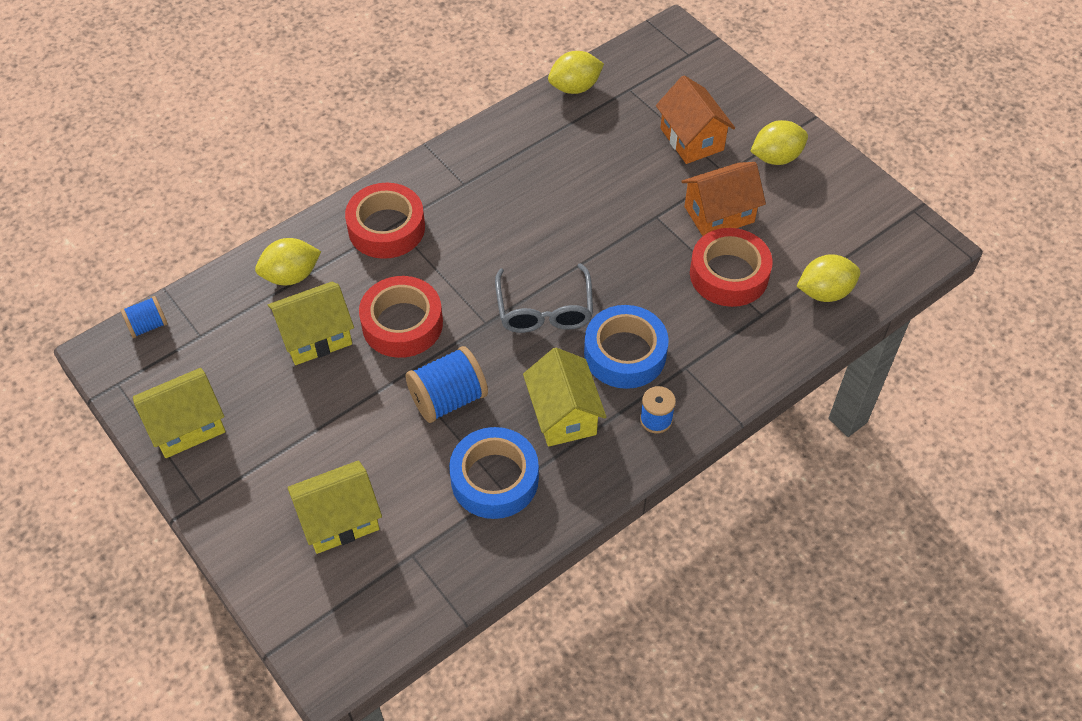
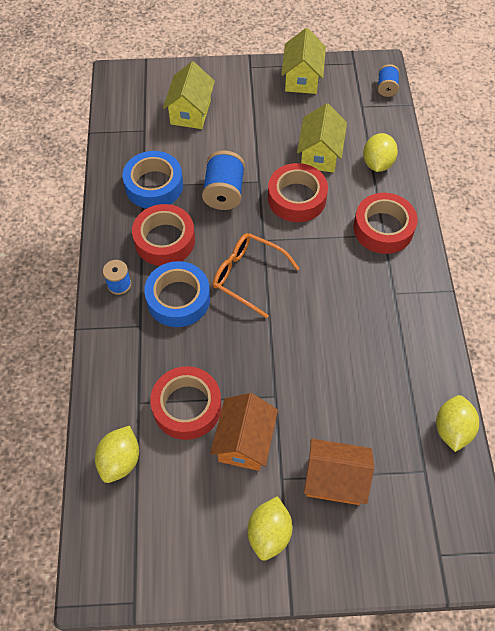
camera: 125 degrees right, 5 degrees up
(544, 310) = (248, 276): grey glasses -> orange glasses
(563, 415) = (164, 240): yellow house -> red tape

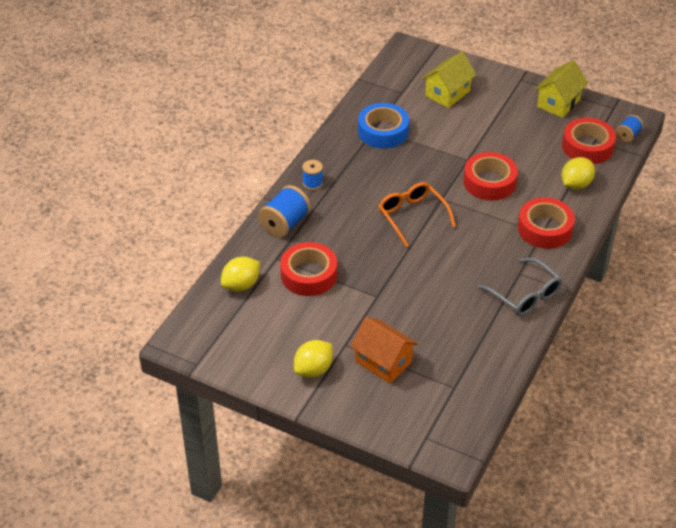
camera: 30 degrees right, 15 degrees down
(164, 240) = (365, 169): red tape -> red tape (587, 147)
(178, 299) = (349, 209): blue tape -> none
(224, 192) = (434, 156): blue spool -> blue spool (285, 223)
(244, 441) = (335, 312): orange house -> none
(320, 154) = (532, 160): yellow house -> none
(416, 317) = (525, 295): none -> grey glasses
(452, 429) = (496, 373): yellow lemon -> none

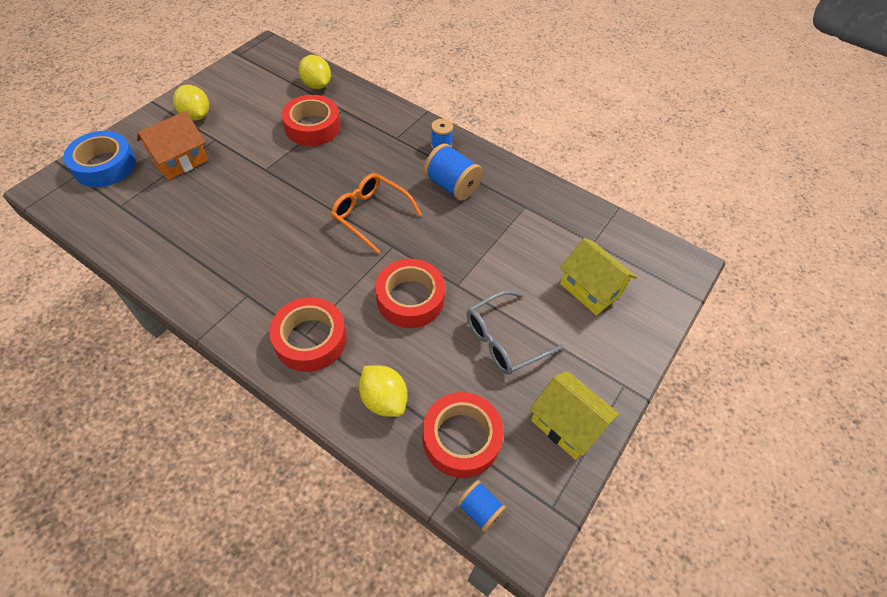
camera: 95 degrees right, 10 degrees up
(285, 223) = (387, 119): blue spool -> blue spool (452, 186)
(383, 131) = (519, 213): blue tape -> blue tape (105, 165)
(412, 216) = (370, 215): orange glasses -> orange glasses turned 120 degrees counterclockwise
(525, 295) = (211, 292): grey glasses -> grey glasses (504, 340)

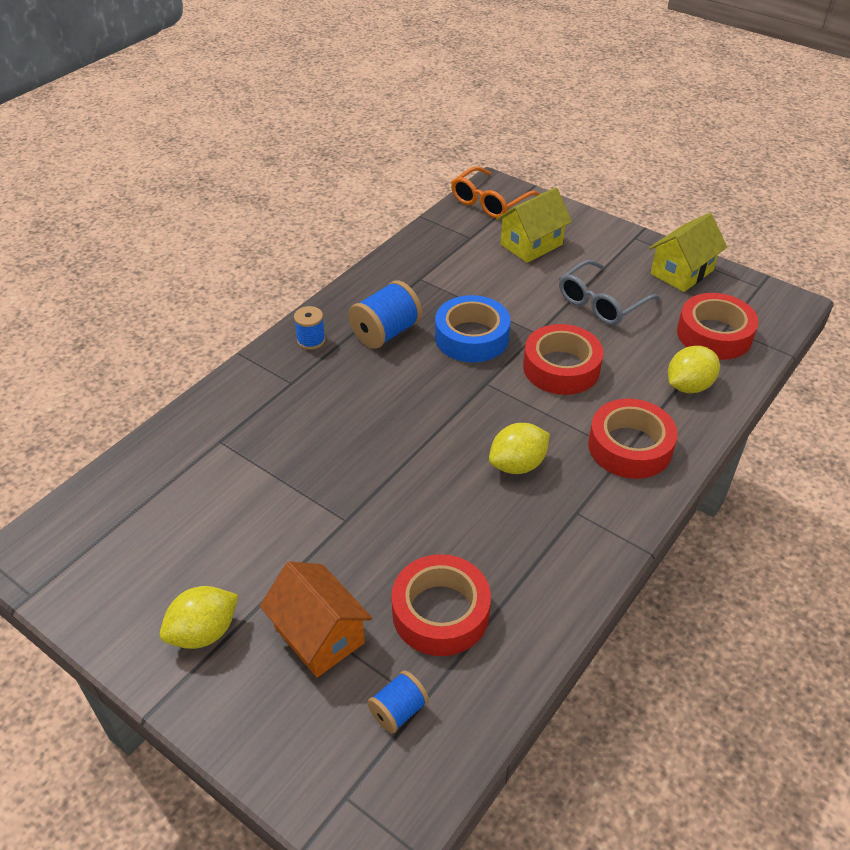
camera: 85 degrees left, 10 degrees down
(105, 165) = (323, 752): blue tape -> blue tape (471, 337)
(312, 127) = (256, 472): red tape -> red tape (440, 612)
(317, 85) = (152, 474): yellow lemon -> yellow lemon (517, 464)
(370, 215) = (436, 403): orange glasses -> orange glasses (489, 202)
(479, 509) = (775, 326): blue spool -> blue spool (398, 711)
(504, 340) = (601, 303): grey glasses -> grey glasses turned 75 degrees clockwise

